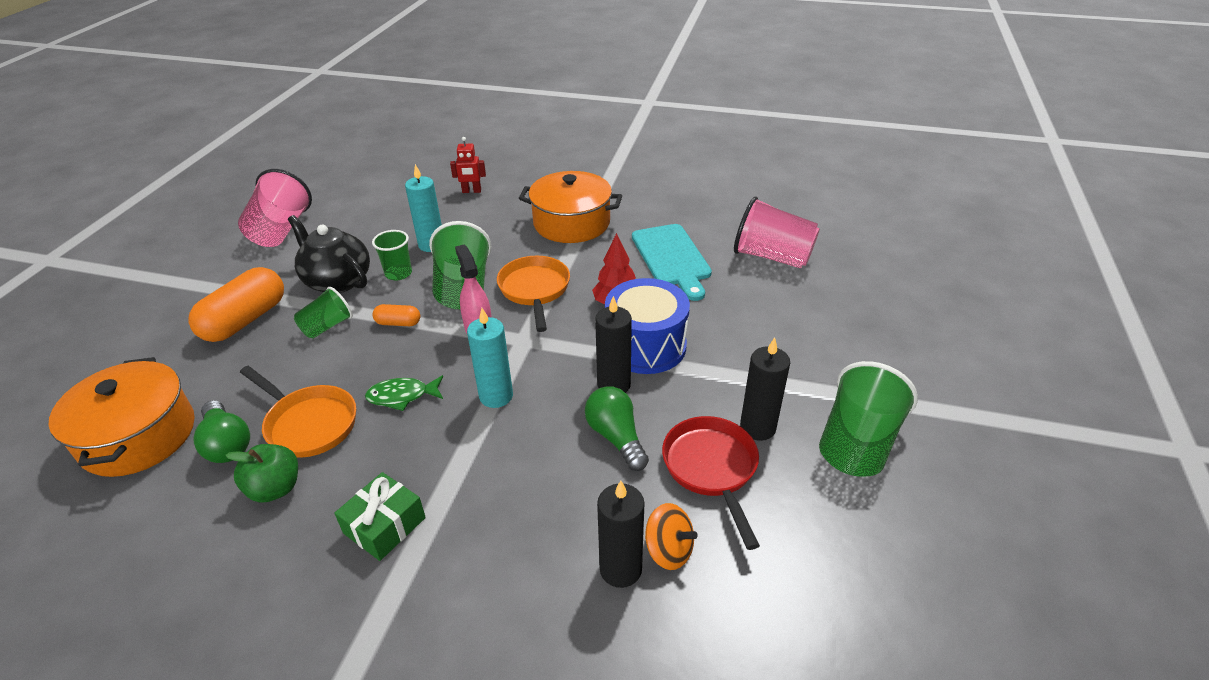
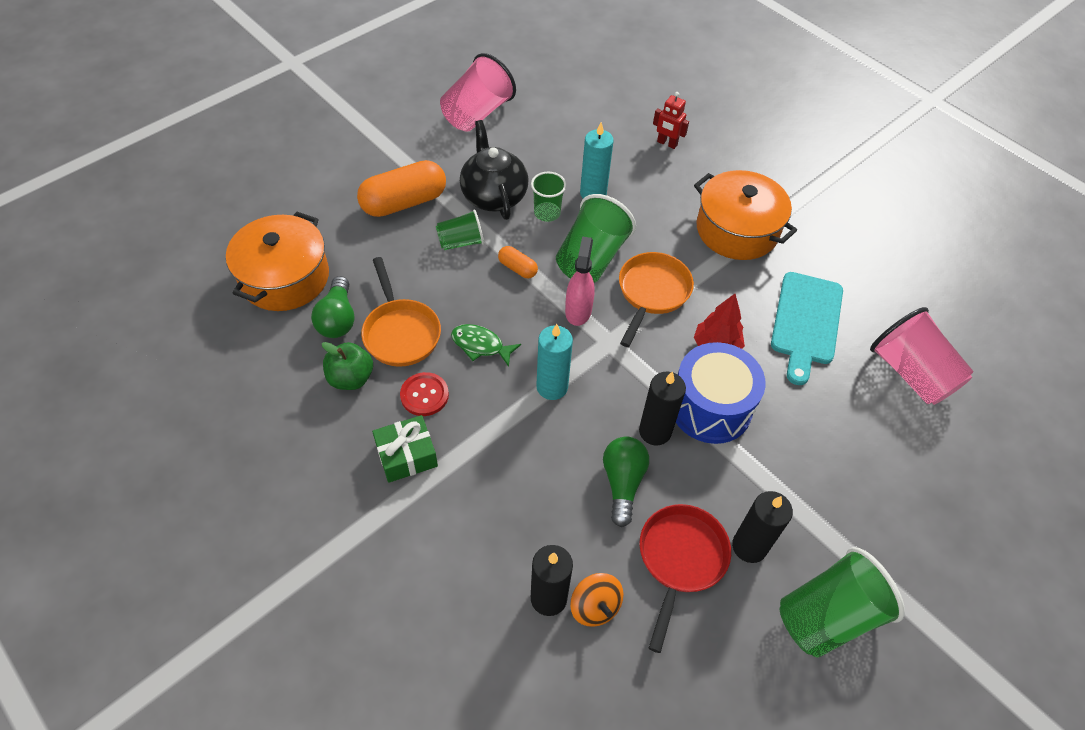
camera: 30 degrees right, 15 degrees up
(370, 463) = (424, 395): none -> red button

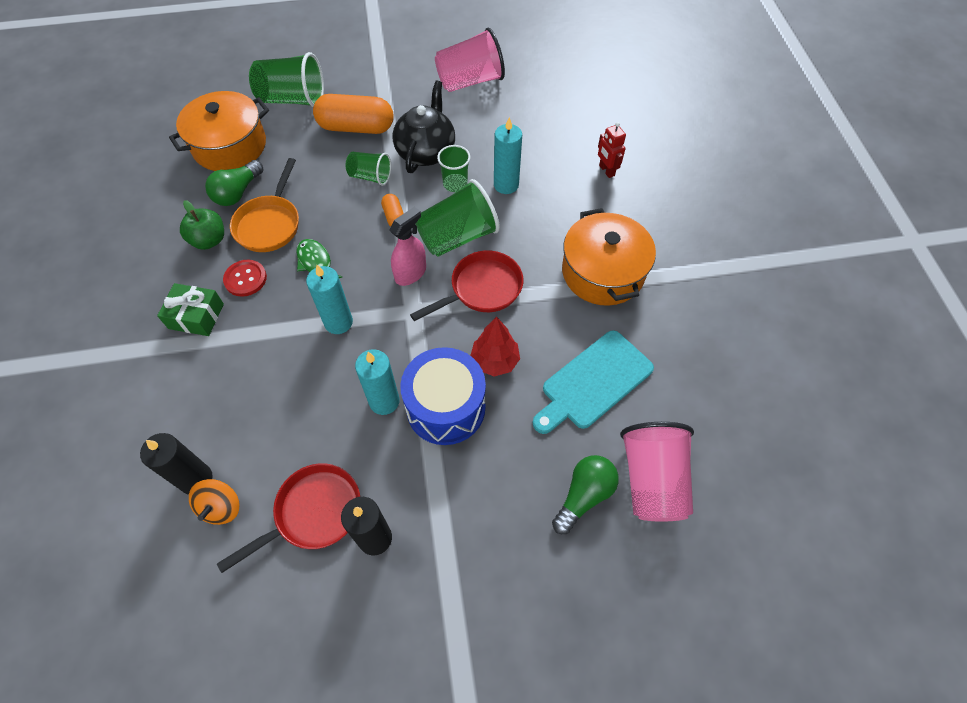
camera: 35 degrees right, 5 degrees up
(622, 483) = (324, 426): green light bulb -> green light bulb (584, 495)
(652, 293) = (482, 289): orange pan -> red pan
(655, 431) = (384, 401): black candle -> turquoise candle
(827, 616) = (386, 636): green cup -> green cup (293, 99)

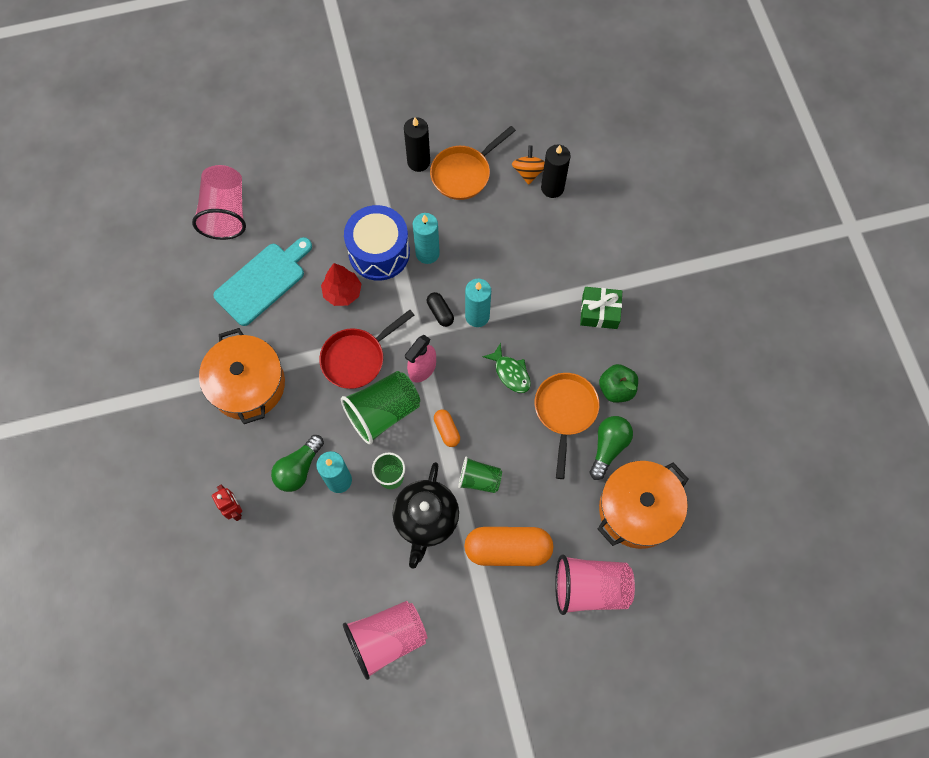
camera: 175 degrees right, 10 degrees up
(245, 279) = (569, 351): red button -> none
(293, 99) = (590, 588): green cup -> pink cup
(313, 513) = (464, 173): red pan -> orange pan
(381, 329) = (440, 312): none -> black capsule
(584, 495) = (275, 199): green light bulb -> green light bulb (298, 469)

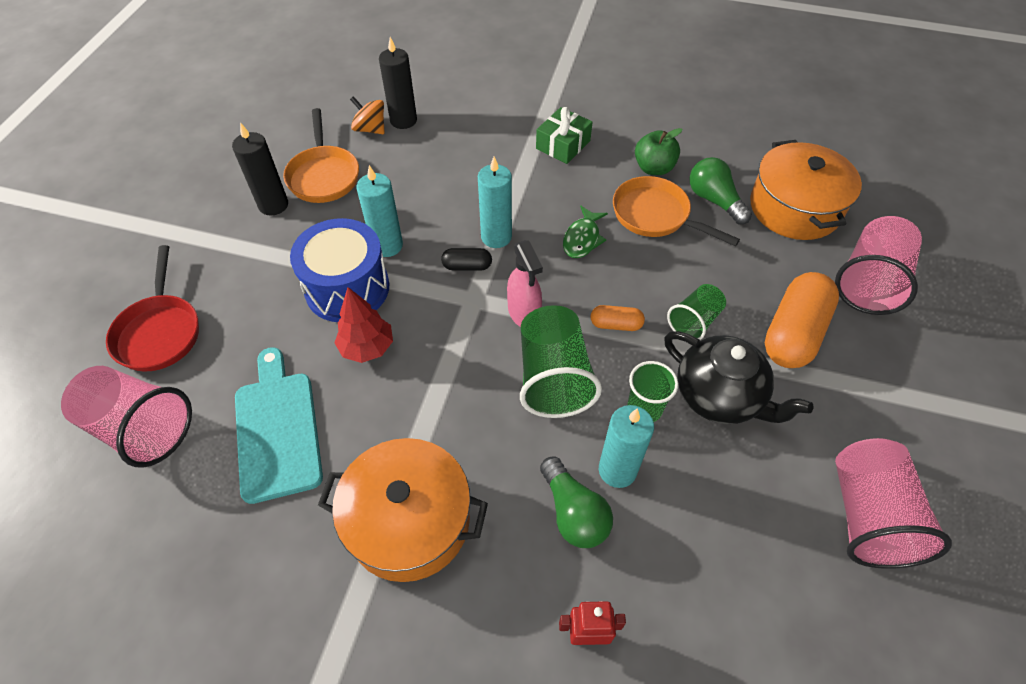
camera: 60 degrees left, 15 degrees down
(357, 358) = (464, 372): red pan -> red pan (159, 332)
(510, 373) = (582, 238): green fish -> green fish turned 120 degrees clockwise

